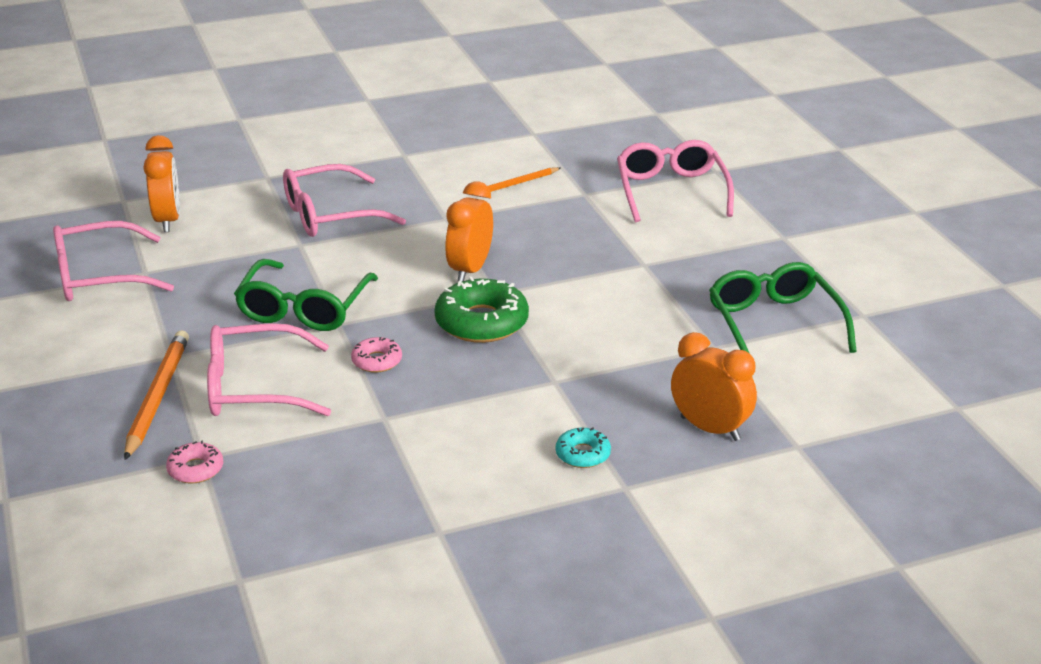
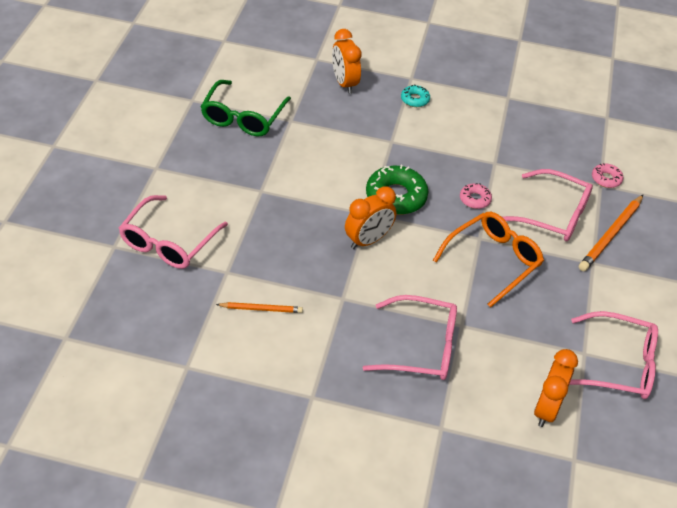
camera: 150 degrees left, 15 degrees up
(304, 308) = (493, 261): green glasses -> orange glasses

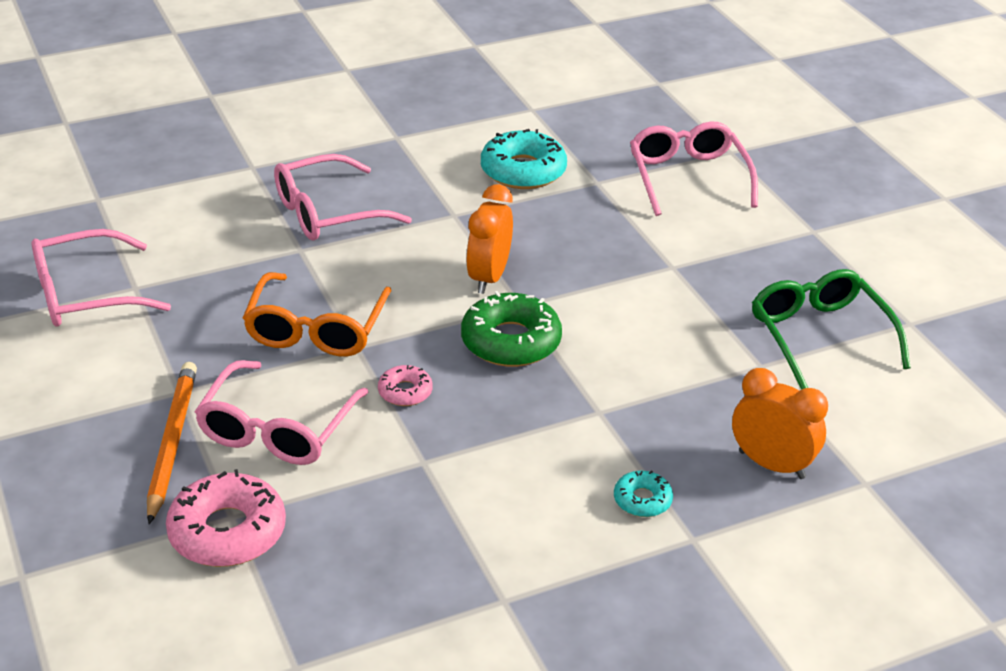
camera: 145 degrees right, 10 degrees down
(261, 309) = (523, 171): orange pencil -> turquoise donut
(546, 409) = (151, 222): orange clock -> none
(553, 214) = (278, 428): pink glasses -> pink glasses turned 60 degrees counterclockwise
(606, 179) = (227, 532): pink donut -> pink donut, size x1.92

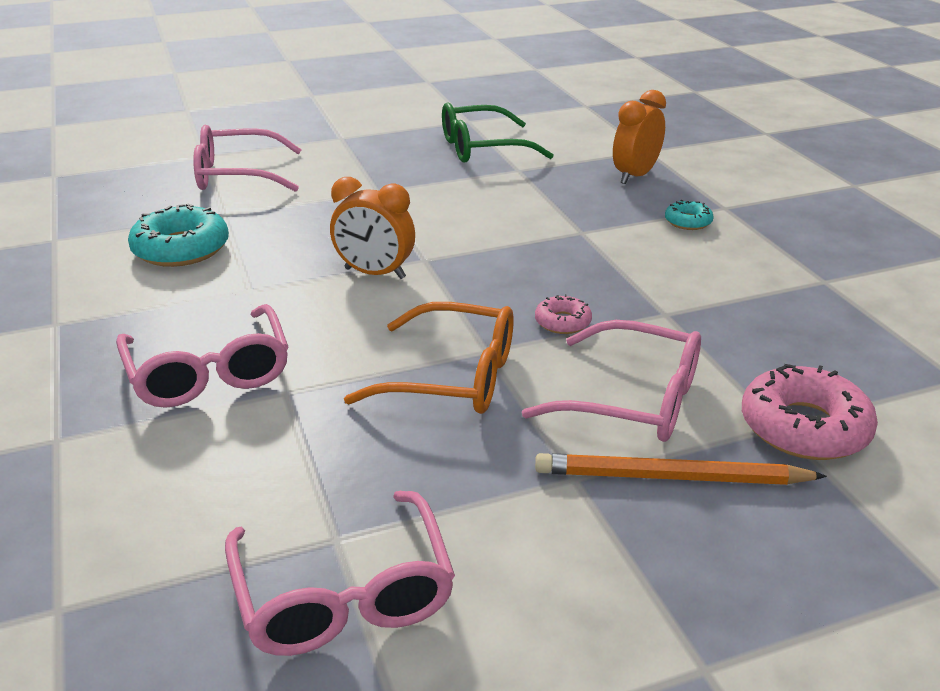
camera: 85 degrees left, 5 degrees down
(511, 341) = (482, 266): green donut -> none

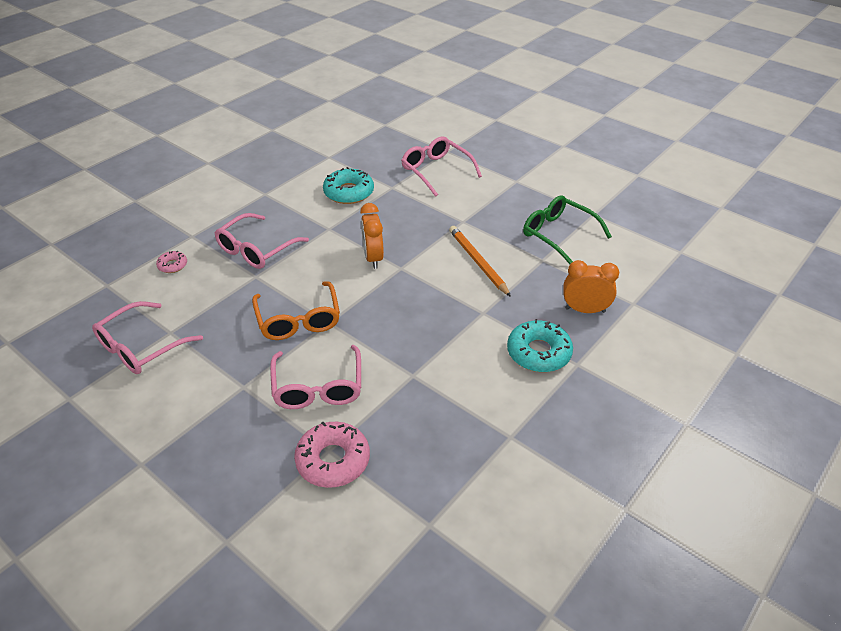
camera: 60 degrees right, 10 degrees up
(562, 322) = (374, 339): pink donut -> pink donut (172, 265)
(671, 477) = (261, 419): orange pencil -> orange pencil (478, 262)
(688, 222) = (538, 353): turquoise donut -> turquoise donut, size x1.92

